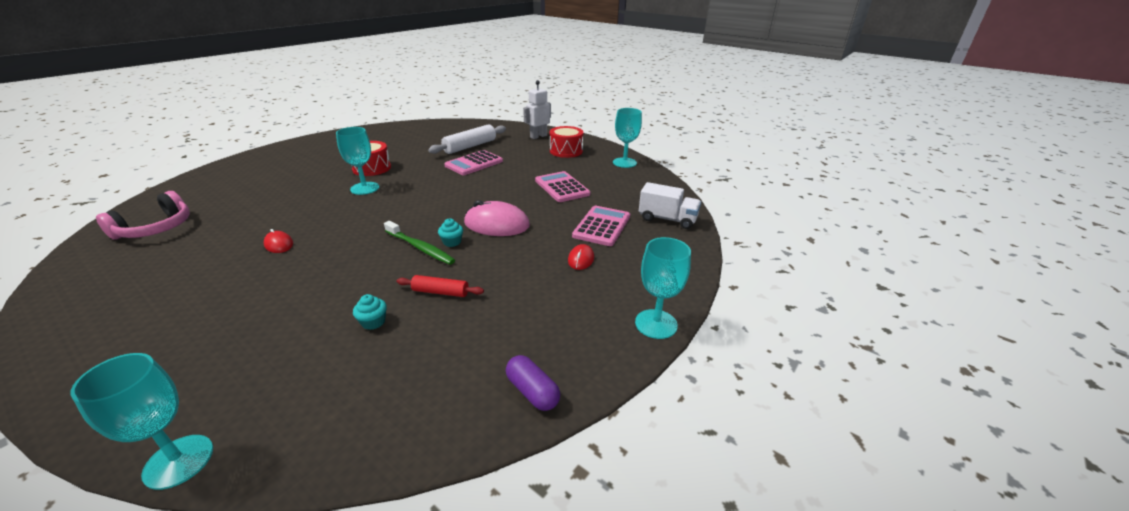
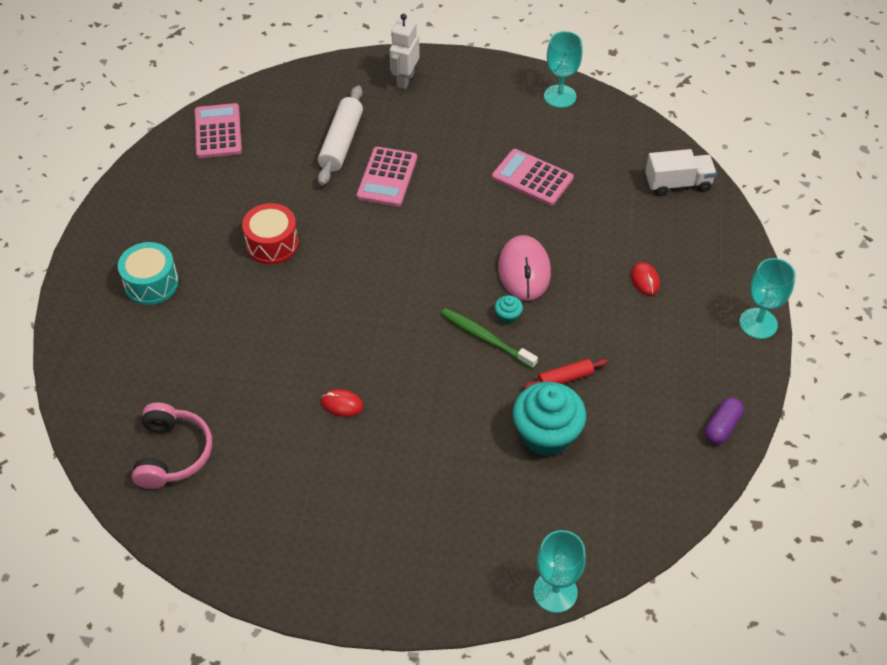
camera: 30 degrees left, 20 degrees up
(290, 163) = (151, 283): none -> turquoise drum
(365, 188) = (314, 283): turquoise goblet -> none
(373, 322) = (546, 435): turquoise cupcake -> turquoise cupcake, size x2.40
(420, 248) = (486, 338): green toothbrush -> green toothbrush turned 150 degrees counterclockwise
(496, 224) = (524, 270): pink mouse -> pink mouse turned 75 degrees counterclockwise
(532, 391) = (722, 427): purple capsule -> purple capsule turned 75 degrees counterclockwise
(566, 151) = (471, 100): red drum -> none
(601, 226) = (626, 224): pink calculator -> pink calculator (218, 131)

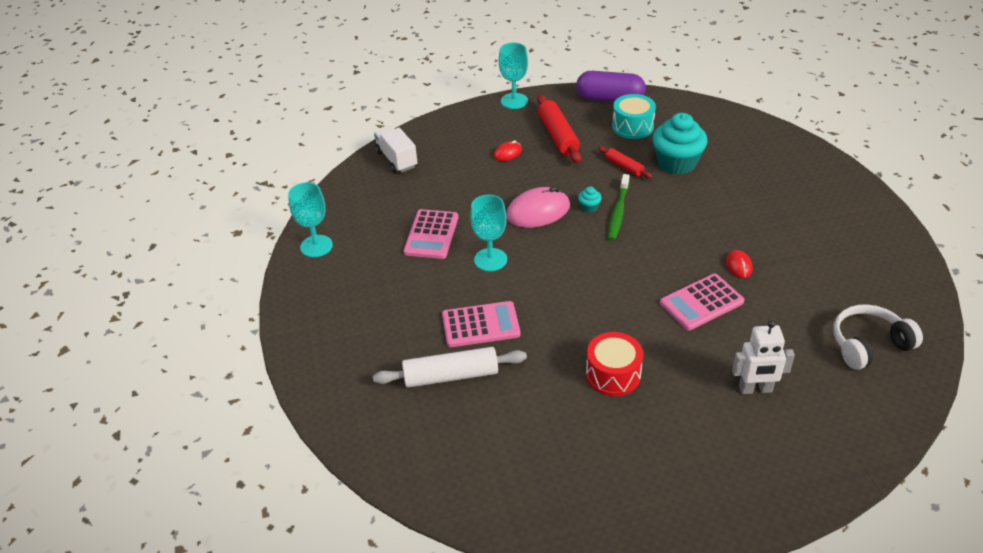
camera: 110 degrees left, 10 degrees down
(151, 283) = (724, 446): turquoise drum -> turquoise drum (632, 126)
(173, 453) = (868, 344): pink headphones -> white headphones
(218, 131) = (487, 491): pink calculator -> pink calculator (701, 303)
(405, 80) = (334, 360): white robot -> white robot (755, 389)
(555, 592) = (782, 132): turquoise goblet -> turquoise goblet (490, 260)
(659, 339) = (558, 136): none -> red rolling pin
(722, 427) = (610, 99): purple capsule -> purple capsule, size x1.78

